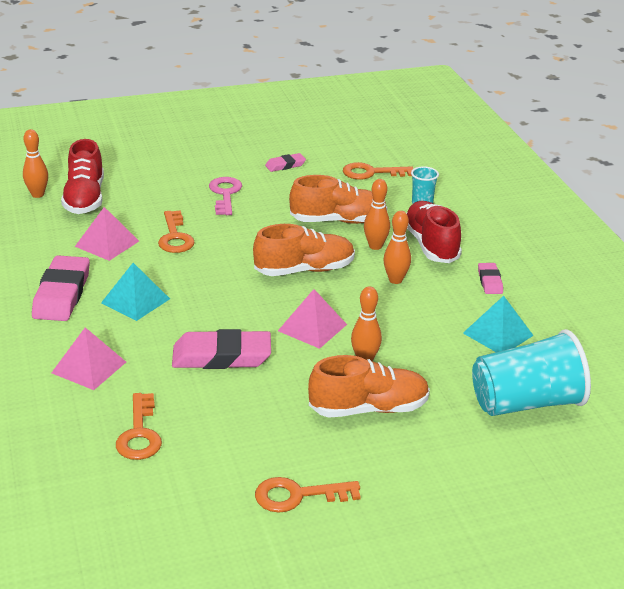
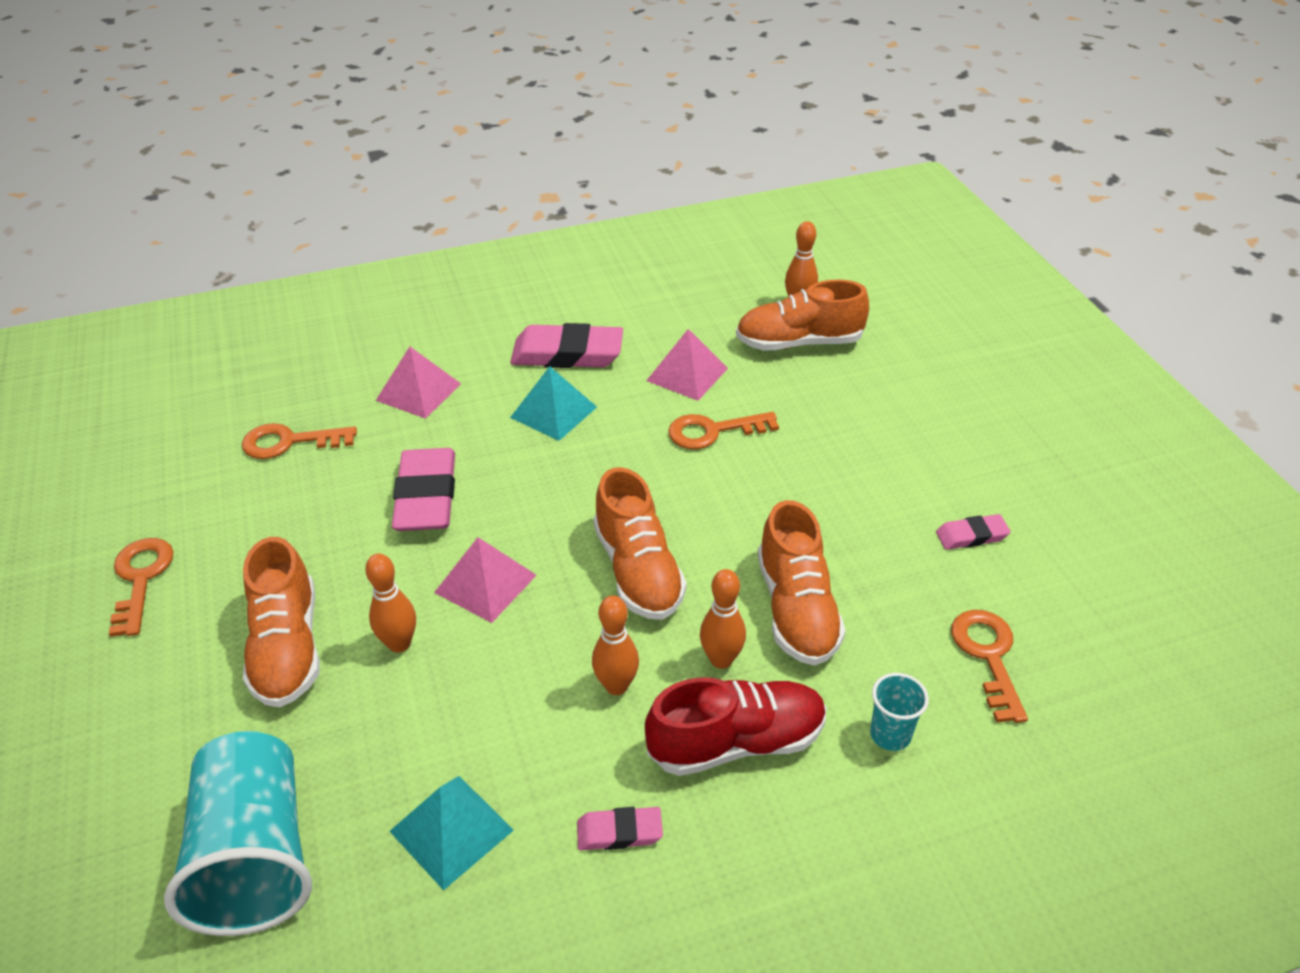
camera: 90 degrees right, 10 degrees up
(85, 198) = (798, 343): red shoe -> orange shoe
(225, 194) = (849, 471): pink key -> none
(285, 165) = (971, 536): pink eraser -> pink eraser turned 75 degrees counterclockwise

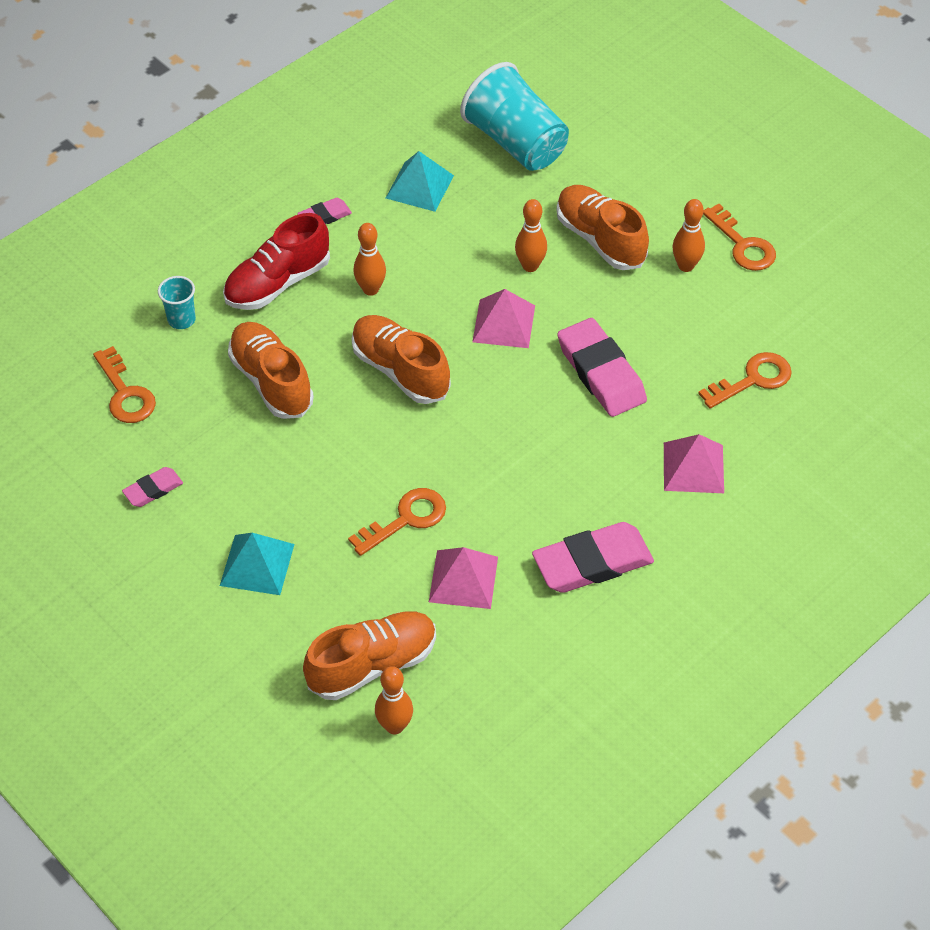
camera: 155 degrees right, 10 degrees up
(553, 412) = (558, 489): turquoise pyramid -> turquoise pyramid (257, 564)
(721, 659) = (310, 328): orange bowling pin -> orange bowling pin (686, 266)

